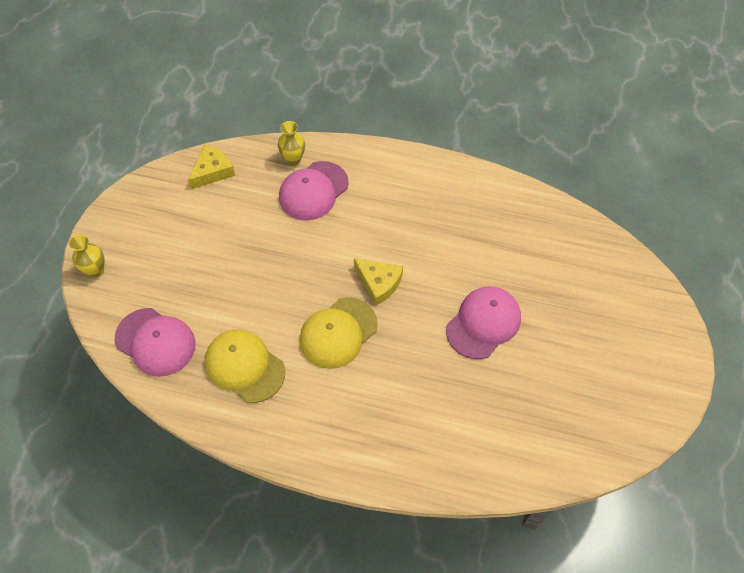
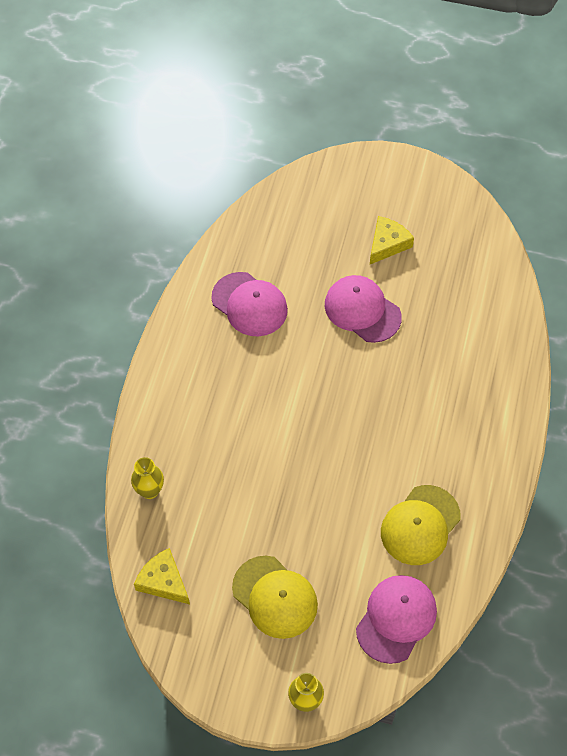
camera: 90 degrees left, 0 degrees up
(313, 191) = (197, 467): pink cap -> pink cap (249, 304)
(338, 333) = (378, 438): yellow cap -> yellow cap (275, 597)
(379, 283) = (318, 401): yellow cheese -> yellow cheese (387, 244)

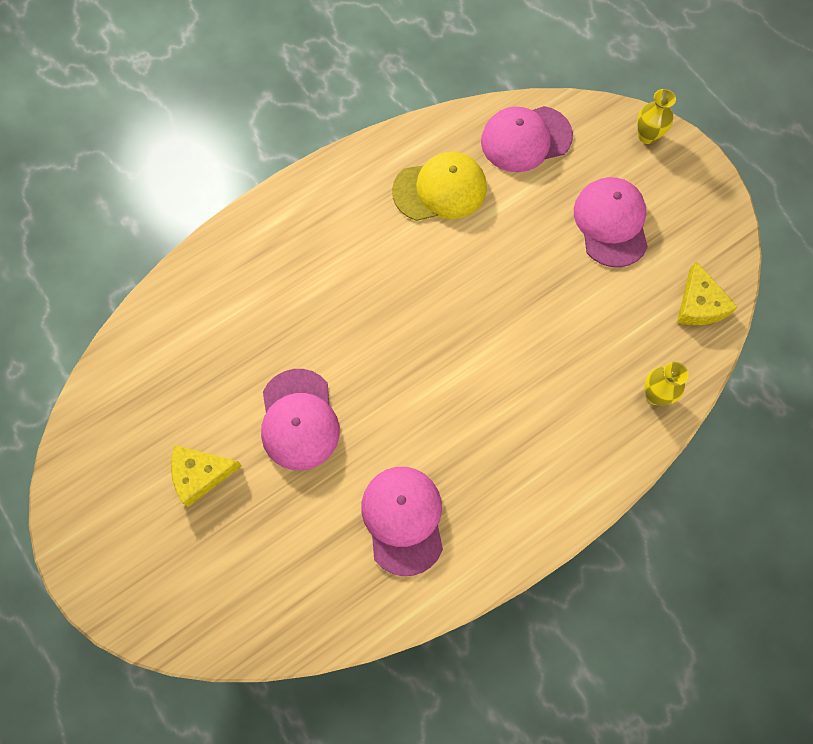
camera: 140 degrees left, 10 degrees up
(275, 597) = (611, 223): yellow cap -> pink cap

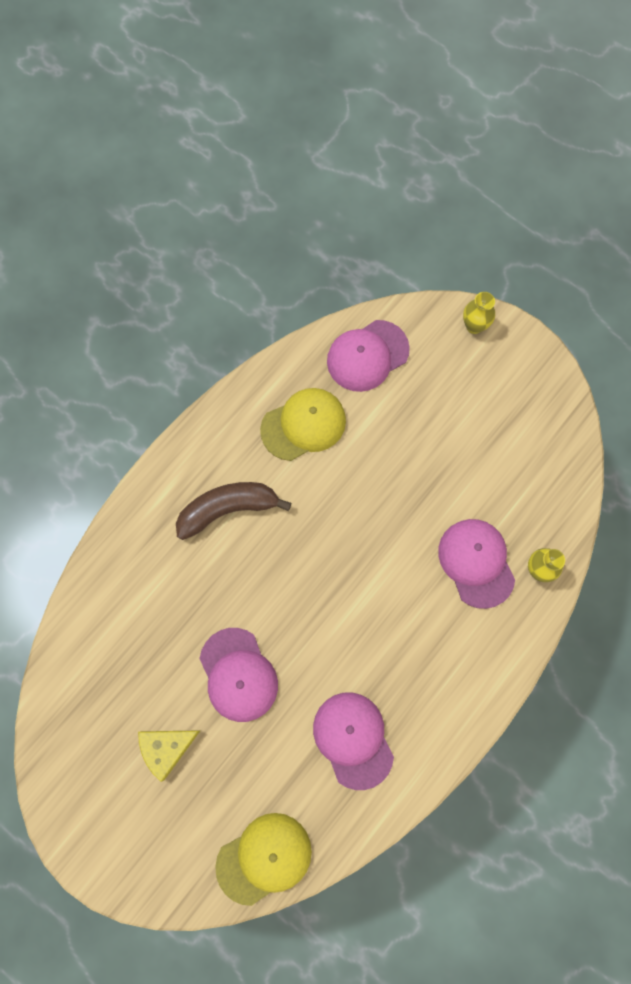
camera: 15 degrees left, 5 degrees up
(270, 619) = (264, 858): none -> yellow cap
(337, 252) = (228, 509): none -> brown banana
(611, 223) = (462, 419): pink cap -> pink cap (476, 563)
(699, 304) = (556, 476): yellow cheese -> none

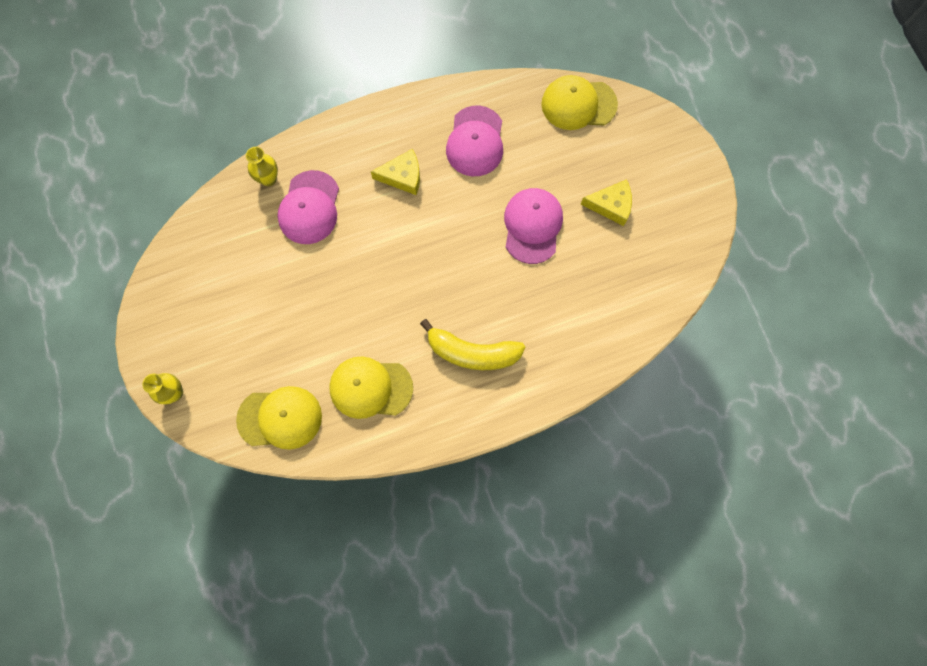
camera: 150 degrees left, 0 degrees up
(228, 509) = (472, 352): brown banana -> yellow banana
(367, 356) = (280, 418): pink cap -> yellow cap
(405, 652) = (402, 176): none -> yellow cheese

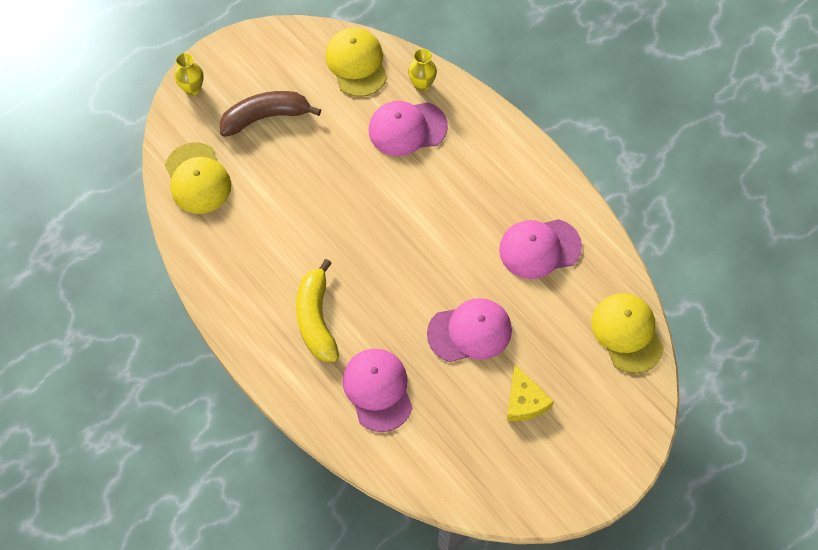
camera: 70 degrees right, 10 degrees down
(239, 331) = (266, 117): none -> brown banana
(370, 388) = (250, 242): yellow cap -> yellow cap (356, 64)
(402, 176) = (473, 196): yellow cheese -> none
(560, 321) = (378, 390): none -> pink cap

